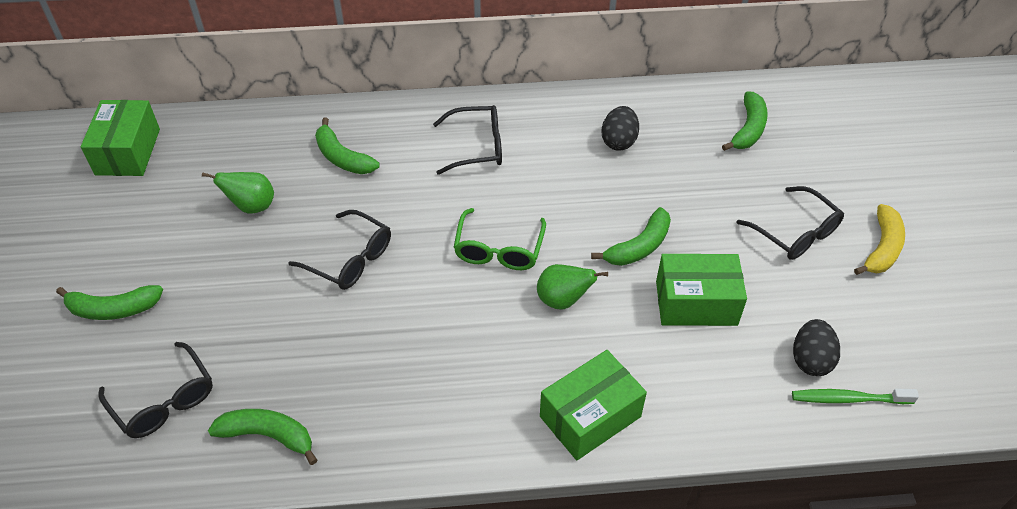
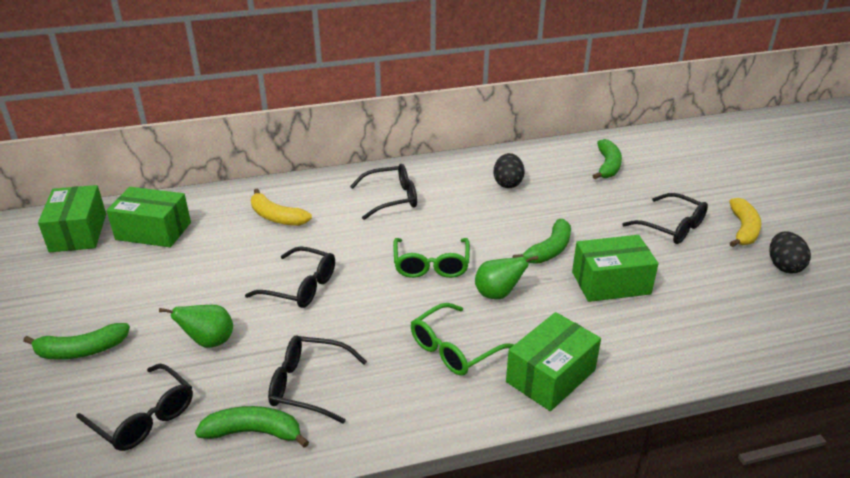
camera: 10 degrees left, 15 degrees down
(206, 160) = (153, 231): none -> green box
(252, 206) = (202, 259): green pear -> green pear (209, 342)
(333, 388) = (309, 385): none -> black glasses
(342, 157) = (276, 217): green banana -> yellow banana
(495, 366) = (454, 349): none -> green glasses
(810, 360) = (720, 310): black egg -> black egg (784, 266)
(848, 399) = (763, 334): green toothbrush -> none

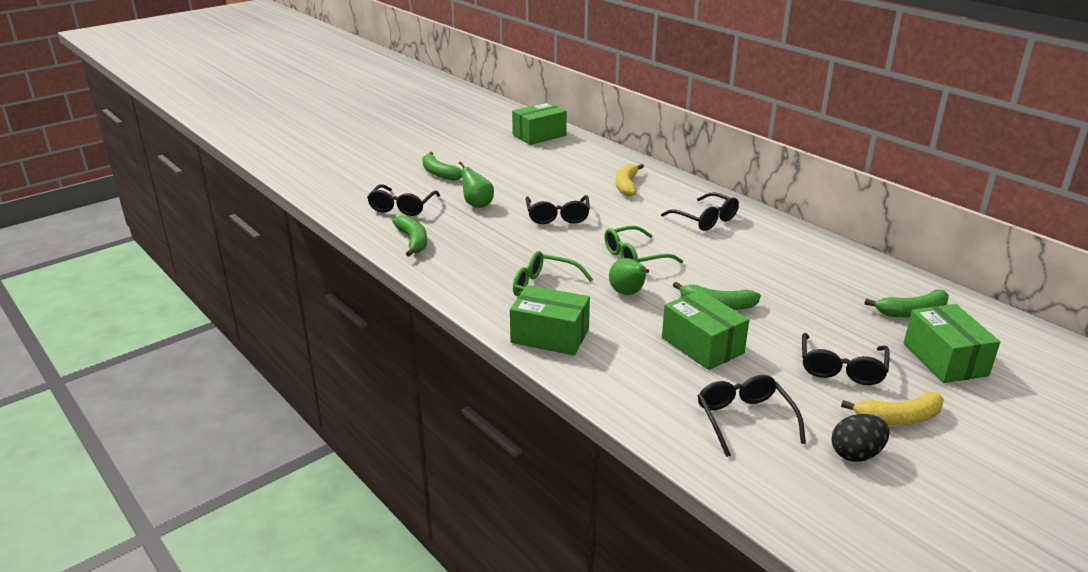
camera: 65 degrees right, 5 degrees down
(153, 231) = (564, 154): green box -> green box (945, 359)
(309, 385) = (465, 246): black glasses -> black glasses (744, 420)
(507, 183) = (799, 264): black egg -> none

